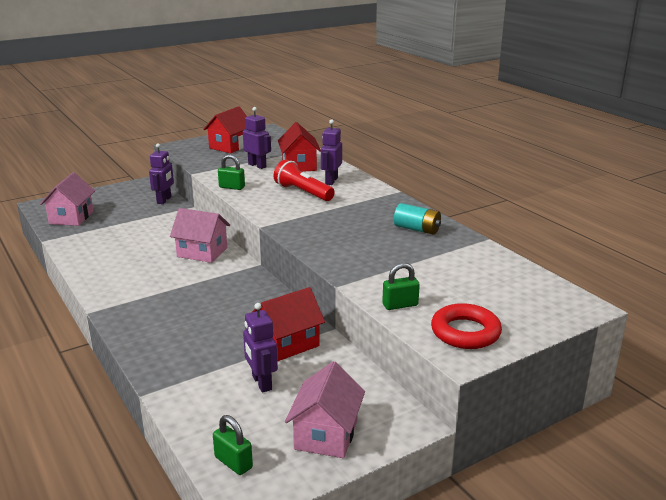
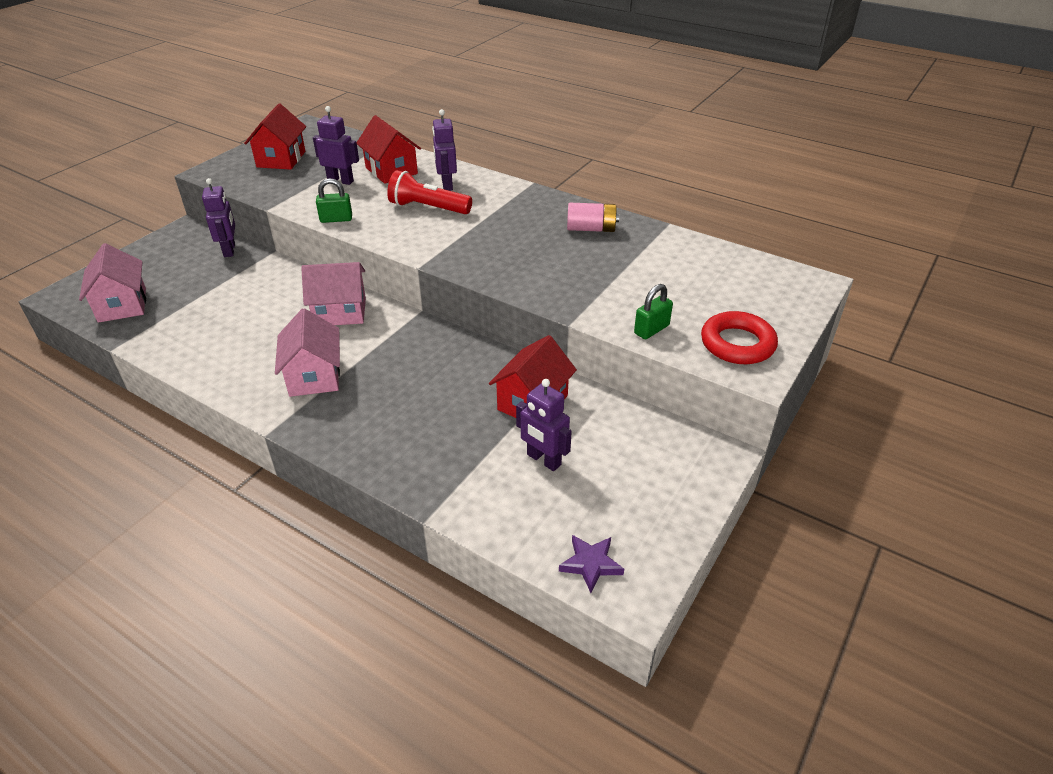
camera: 25 degrees left, 15 degrees up
(233, 462) = (591, 564): green padlock -> purple star
(326, 434) = (655, 497): pink house -> pink house (314, 376)
(417, 229) = (591, 229): turquoise battery -> pink battery

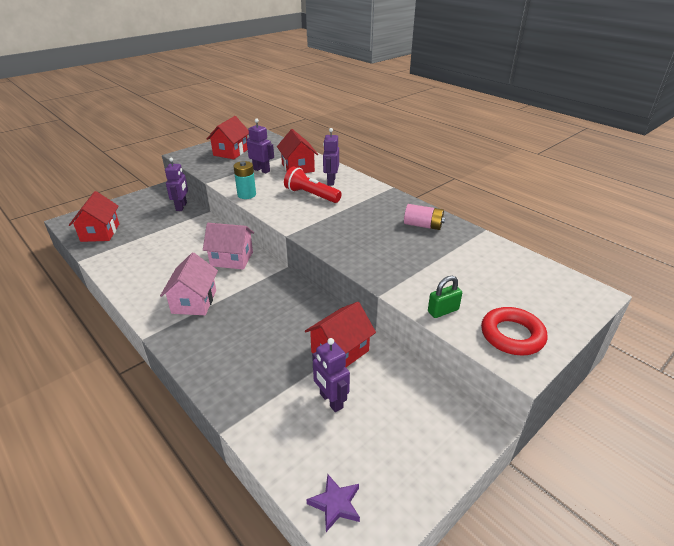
camera: 15 degrees right, 5 degrees down
(122, 305) = (100, 232): pink house -> red house
(336, 219) = (246, 195): green padlock -> turquoise battery

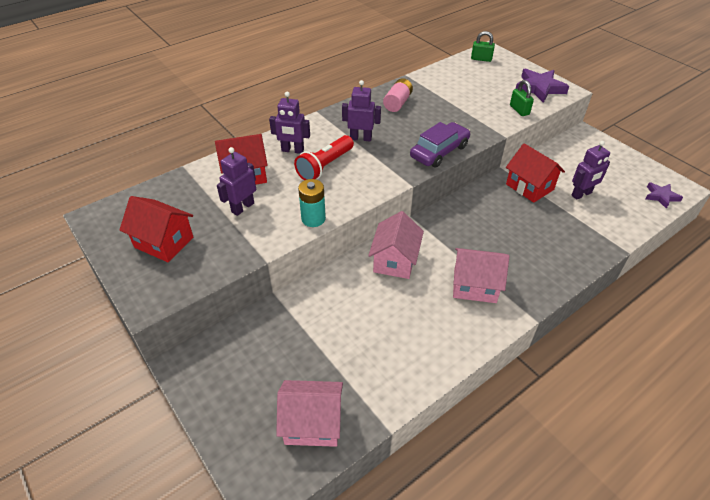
camera: 85 degrees left, 10 degrees up
(100, 232) = (312, 423): red house -> pink house
(181, 207) = (252, 326): purple robot -> purple robot (361, 138)
(341, 250) = (439, 151): none -> purple car
(512, 335) = (539, 88): red ring -> purple star
(564, 285) = (481, 59): none -> green padlock

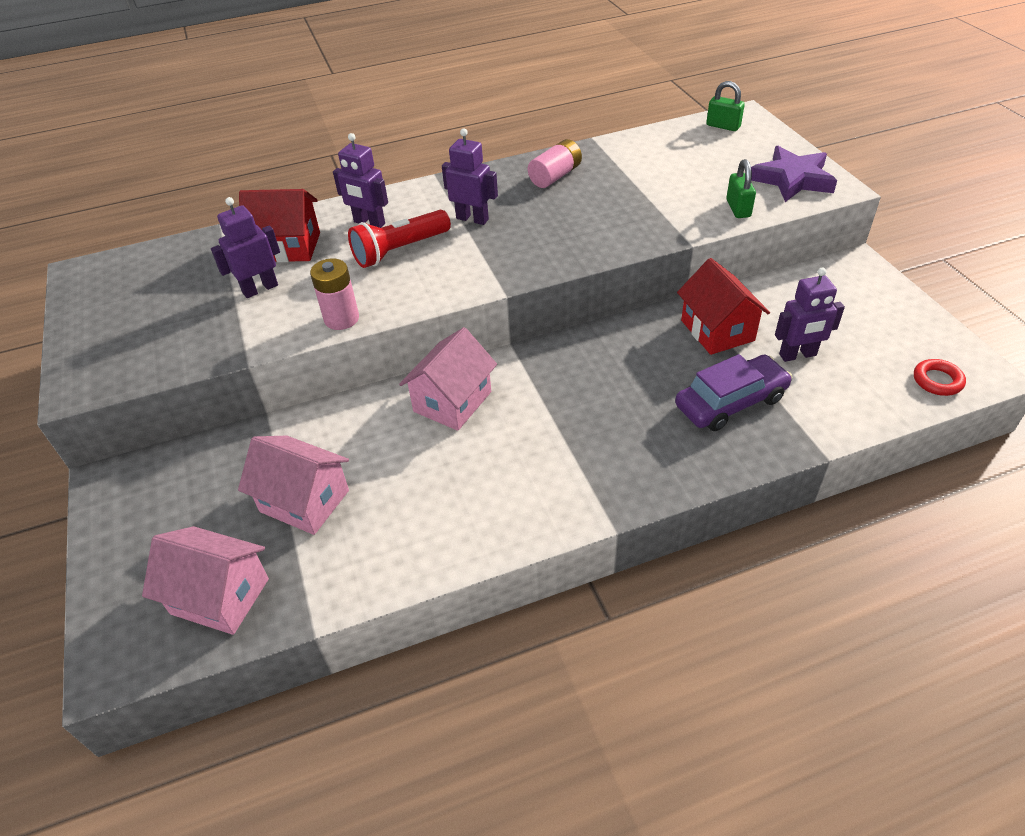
camera: 20 degrees right, 0 degrees up
(164, 242) = (139, 317): red house -> none
(313, 219) = (341, 319): turquoise battery -> pink battery
(439, 151) = (575, 253): purple car -> purple car (731, 402)
(474, 286) = (548, 460): pink house -> pink house (304, 501)
(661, 196) = (937, 381): purple star -> red ring

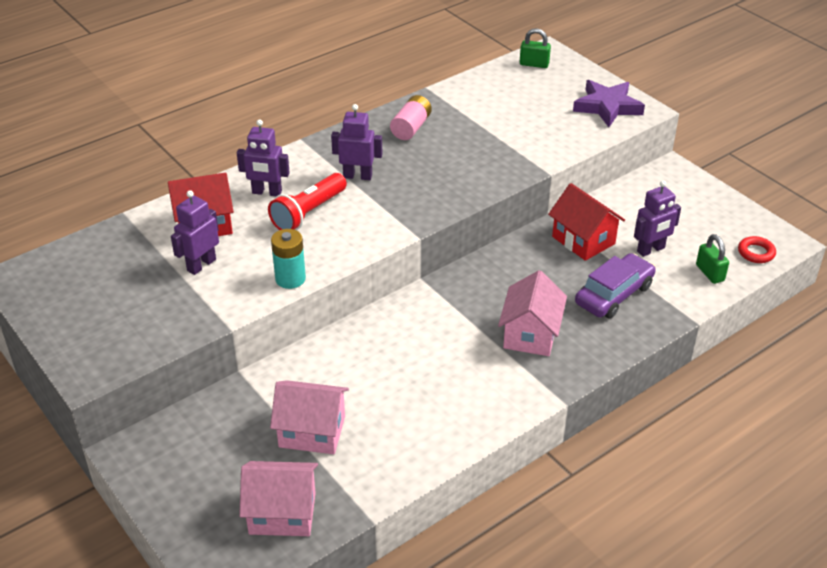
camera: 20 degrees left, 5 degrees down
(341, 319) = (290, 279): pink battery -> turquoise battery
(452, 401) = (395, 333): pink house -> pink house (530, 334)
(738, 208) = (574, 138): green padlock -> green padlock (710, 273)

